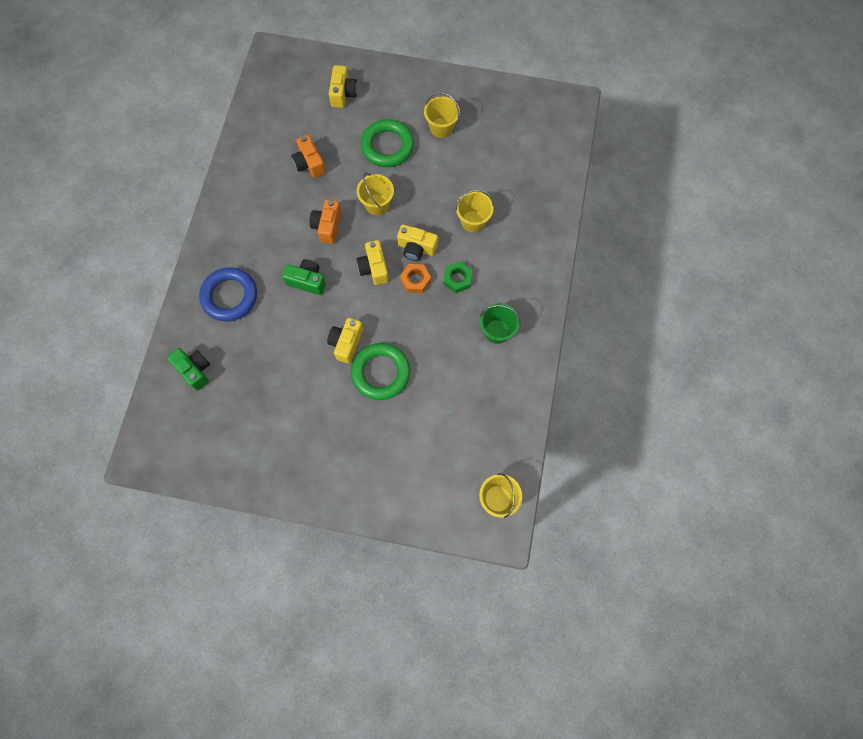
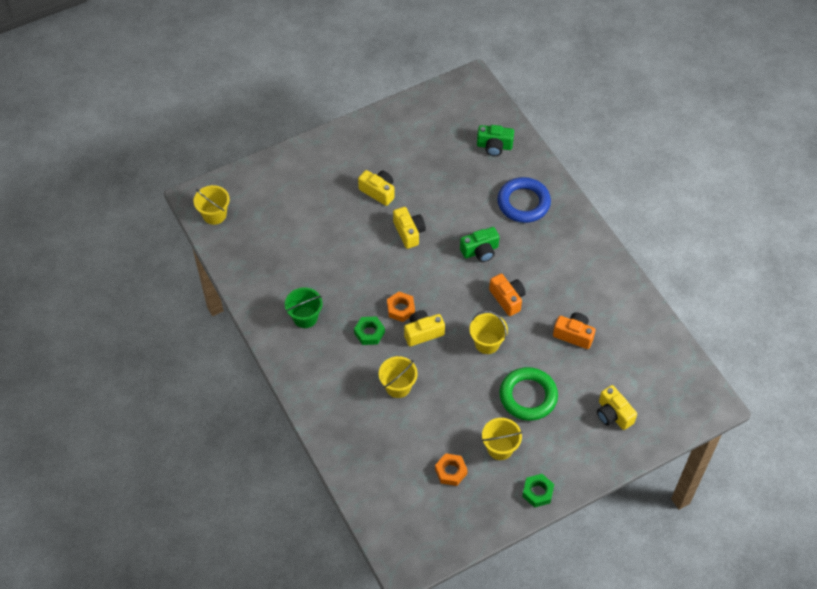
camera: 140 degrees right, 15 degrees down
(374, 268) = (441, 295): yellow camera -> yellow camera (378, 192)
(381, 373) = (365, 231): green ring -> none
(444, 84) = (537, 492): none -> green nut
(489, 137) = (451, 471): none -> orange nut

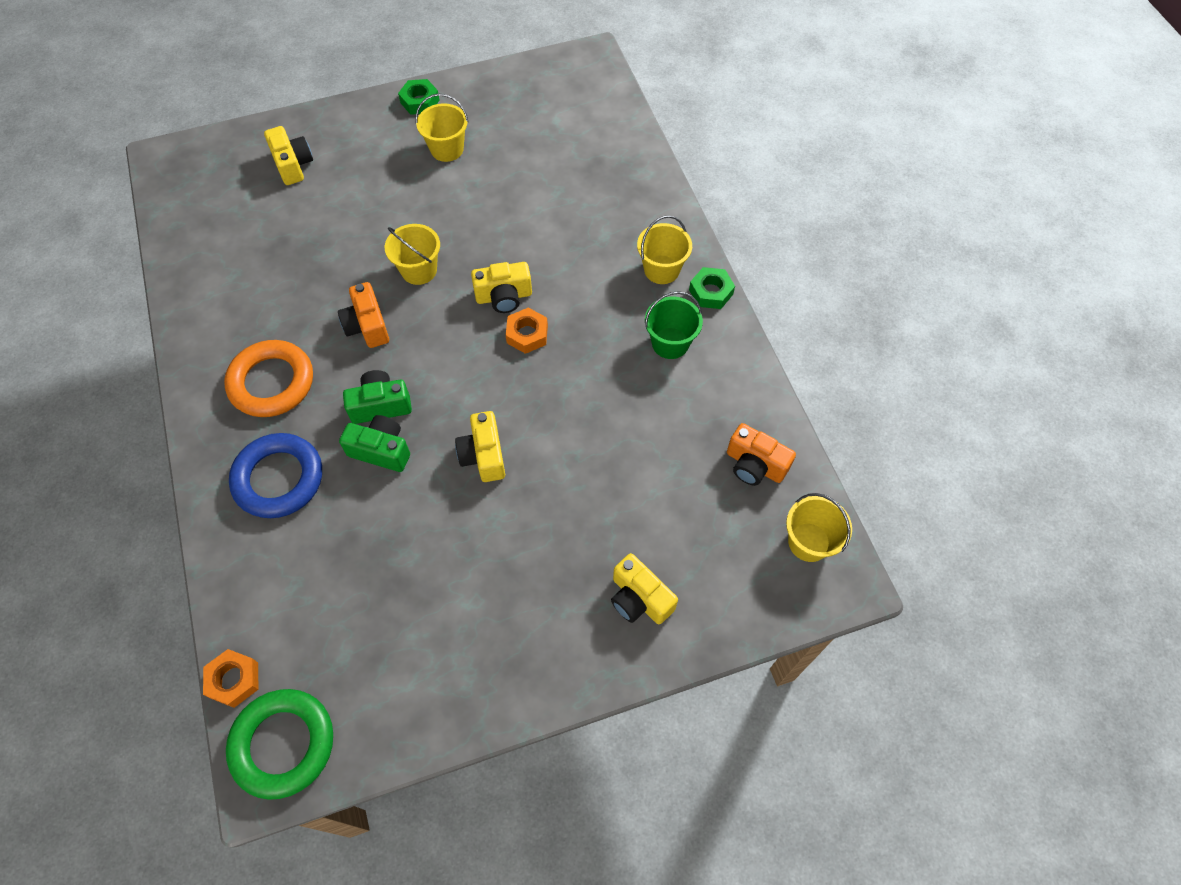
camera: 170 degrees left, 5 degrees up
(369, 333) = (580, 307): green nut -> green nut (711, 292)
(378, 192) = (517, 541): yellow camera -> yellow camera (639, 598)
(398, 386) = (555, 233): yellow bucket -> yellow bucket (661, 269)
(451, 471) = (514, 134): orange nut -> orange nut (234, 680)
(494, 146) = (282, 604): green camera -> green camera (381, 450)
(528, 396) = (390, 199): green ring -> green ring (283, 744)
(553, 254) = (272, 382): none -> orange ring
(574, 335) = (296, 263): orange camera -> orange camera (754, 465)

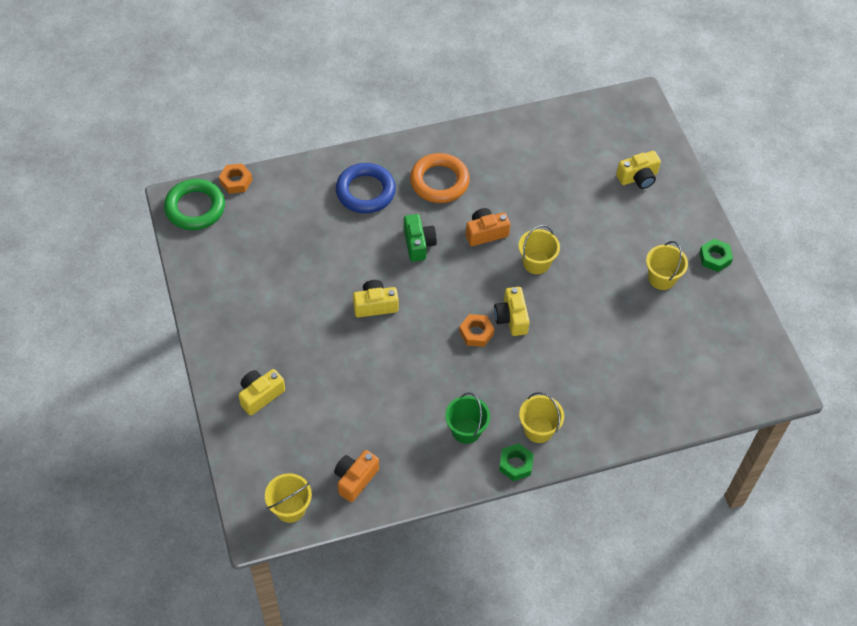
camera: 90 degrees right, 5 degrees down
(381, 450) = (383, 246): green camera -> none

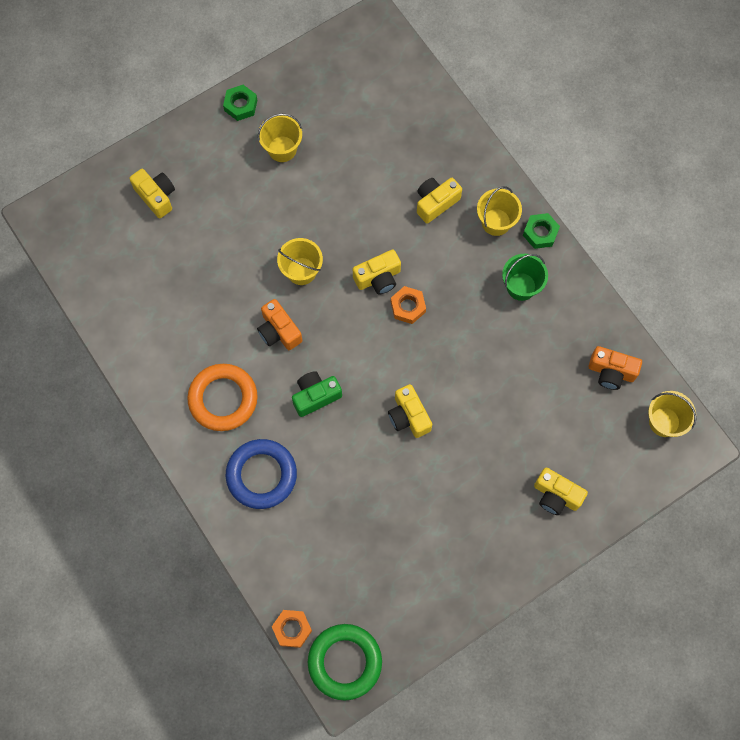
camera: 105 degrees left, 15 degrees up
(573, 385) = (435, 203): none -> yellow camera

